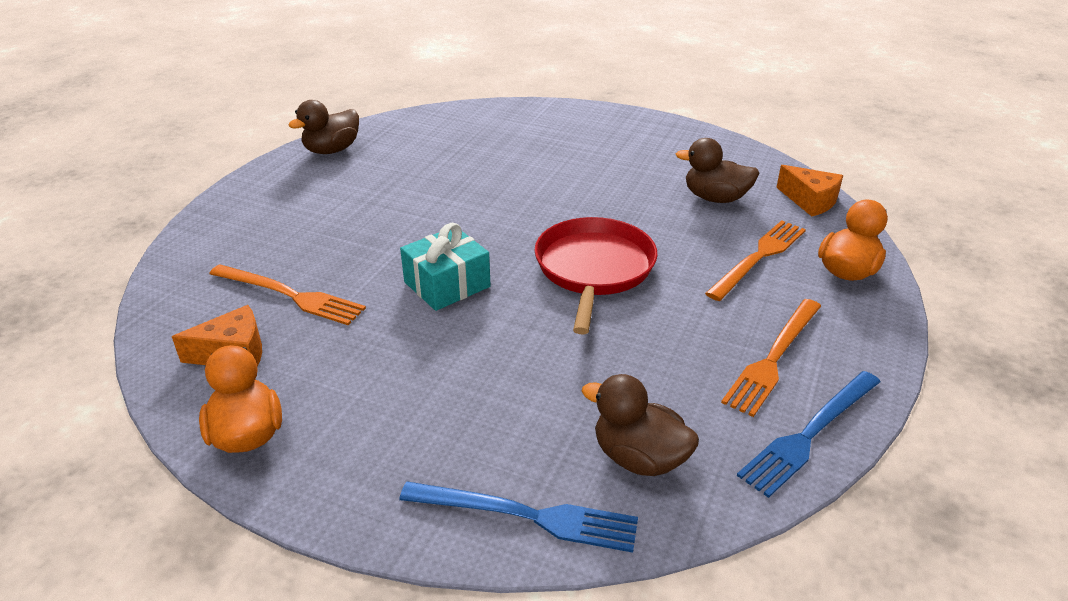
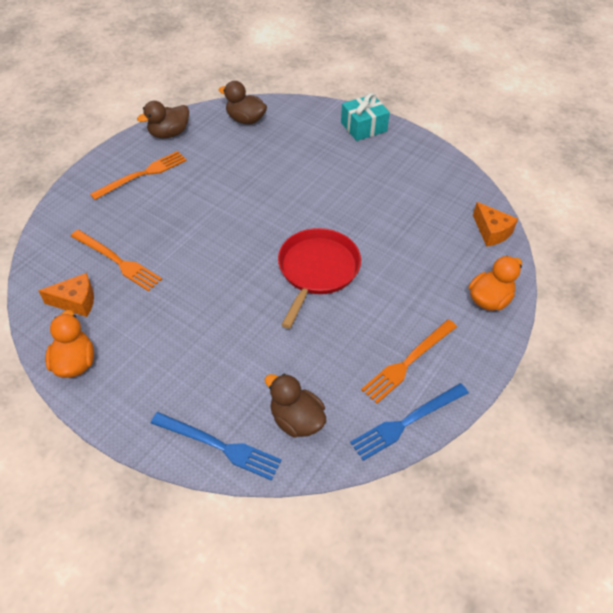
camera: 10 degrees right, 15 degrees up
(447, 284) = (217, 268): turquoise gift -> turquoise gift (363, 127)
(715, 198) = (424, 219): brown duck -> brown duck (245, 120)
(758, 257) = (433, 278): orange fork -> orange fork (142, 174)

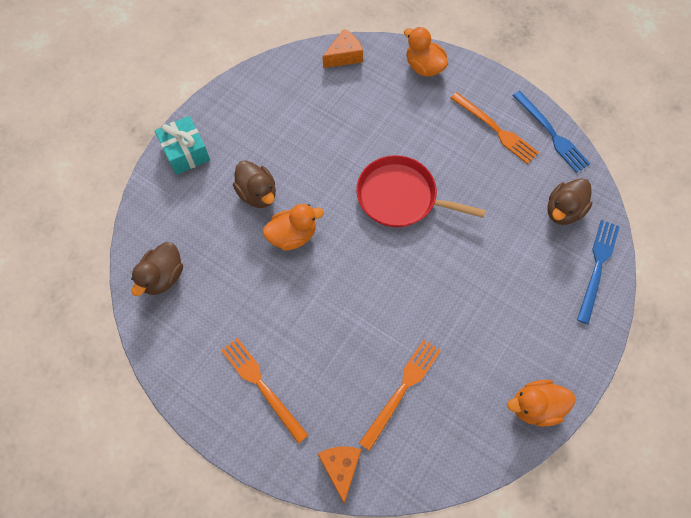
camera: 90 degrees left, 15 degrees up
(76, 302) = (461, 423): orange cheese -> orange cheese (341, 468)
(169, 133) = (184, 365): brown duck -> brown duck (257, 194)
(277, 192) = (292, 235): none -> orange duck

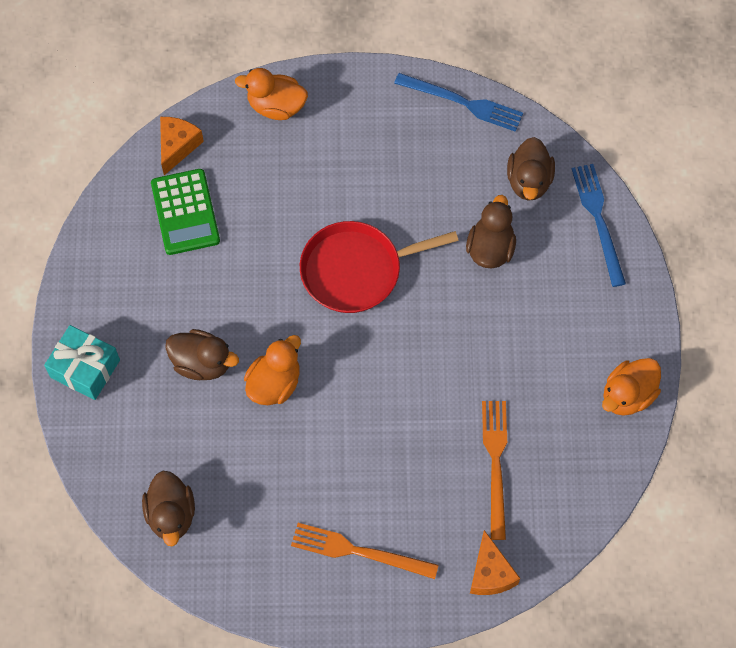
camera: 35 degrees left, 0 degrees up
(319, 97) = (185, 212): none -> green calculator
(341, 468) = (490, 573): orange cheese -> orange cheese turned 150 degrees counterclockwise
(495, 129) = (402, 133): orange fork -> none
(504, 239) = (490, 248): none -> brown duck

